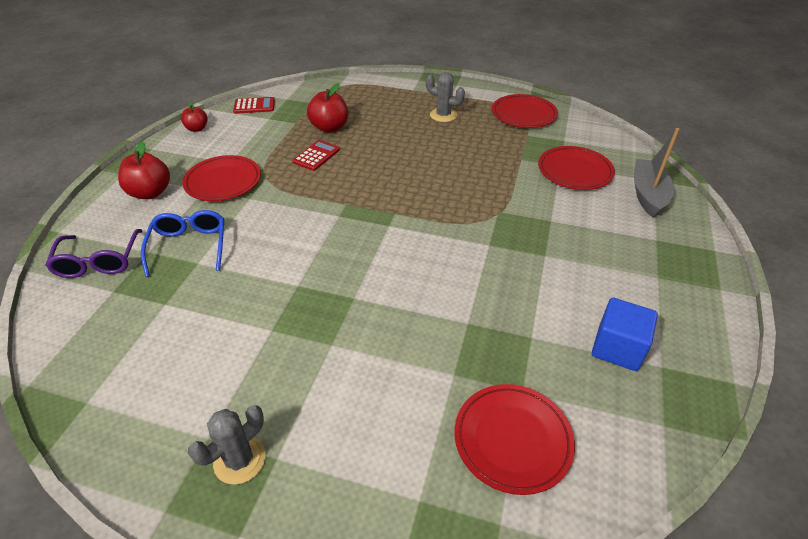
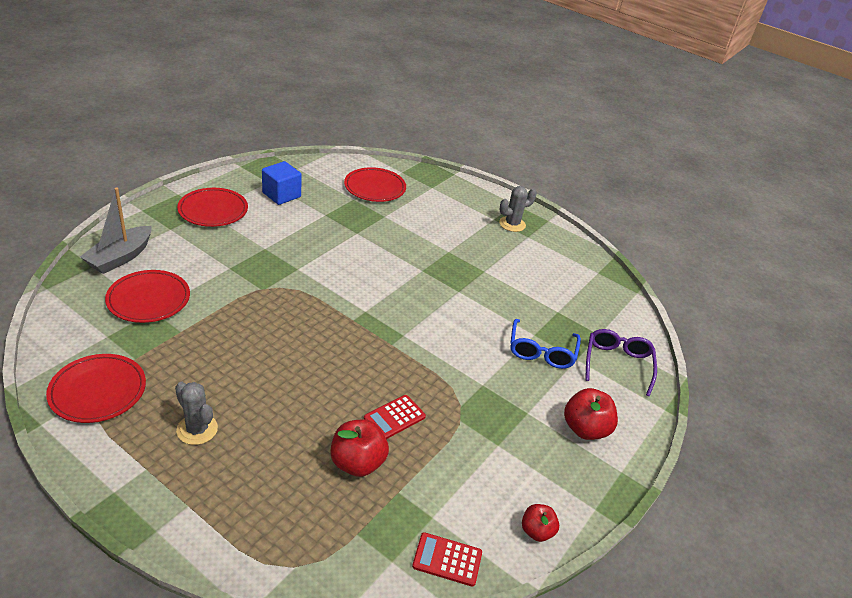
camera: 165 degrees left, 5 degrees down
(223, 181) = (507, 417): red plate -> red plate (213, 210)

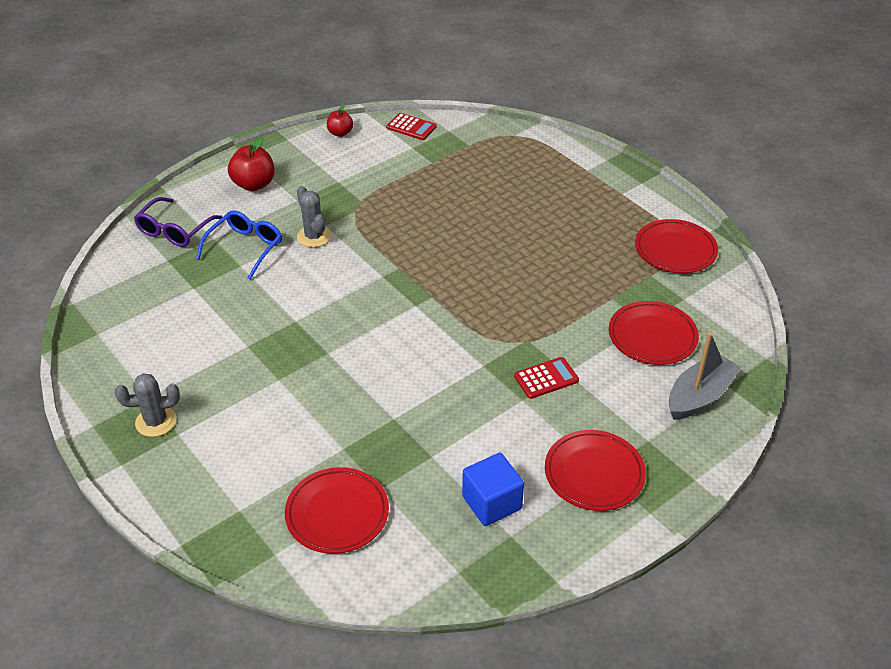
camera: 160 degrees left, 5 degrees up
(197, 429) = (586, 214): grey cactus -> grey cactus (314, 236)
(357, 463) = (458, 181): red apple -> none
(394, 417) = (418, 207): red calculator -> red calculator (546, 378)

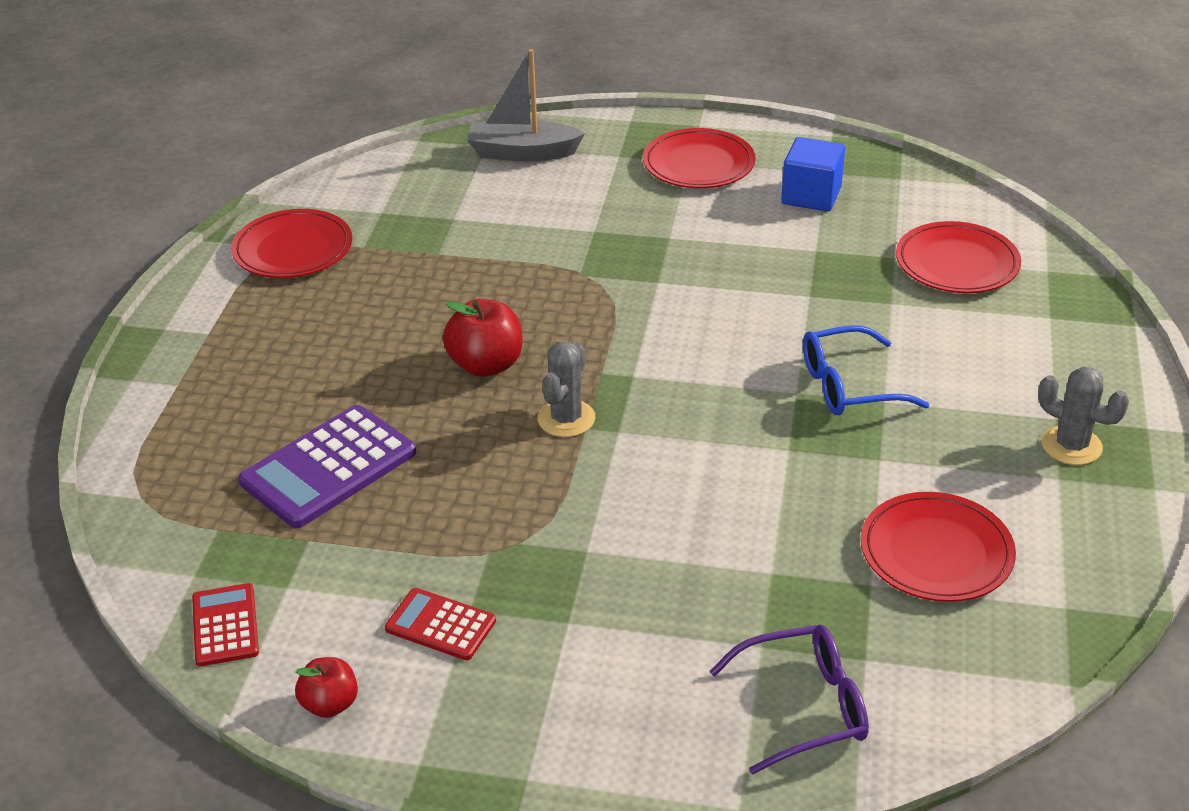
camera: 130 degrees left, 5 degrees down
(245, 248) = (734, 595): blue glasses -> blue glasses (848, 386)
(254, 184) = (590, 704): red apple -> red apple (486, 365)
(314, 236) = (624, 544): grey cactus -> grey cactus (566, 419)
(471, 185) = (328, 467): none -> purple calculator
(546, 378) = (620, 237): red calculator -> red calculator (440, 625)
(652, 336) = (470, 206): red plate -> red plate (936, 552)

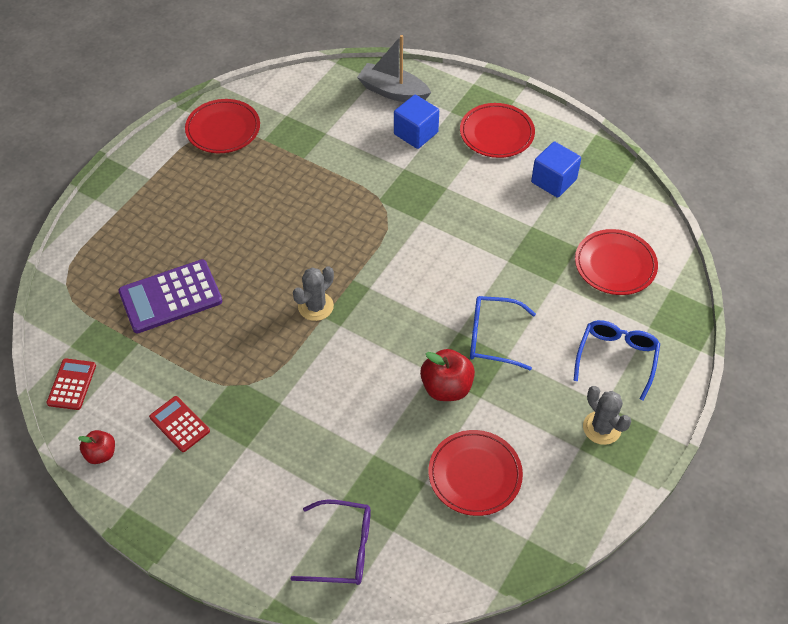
camera: 20 degrees right, 15 degrees up
(486, 365) = (290, 252): red apple -> red apple (446, 387)
(585, 189) = (416, 133): none -> blue cube
(1033, 363) = (616, 358): none -> blue glasses

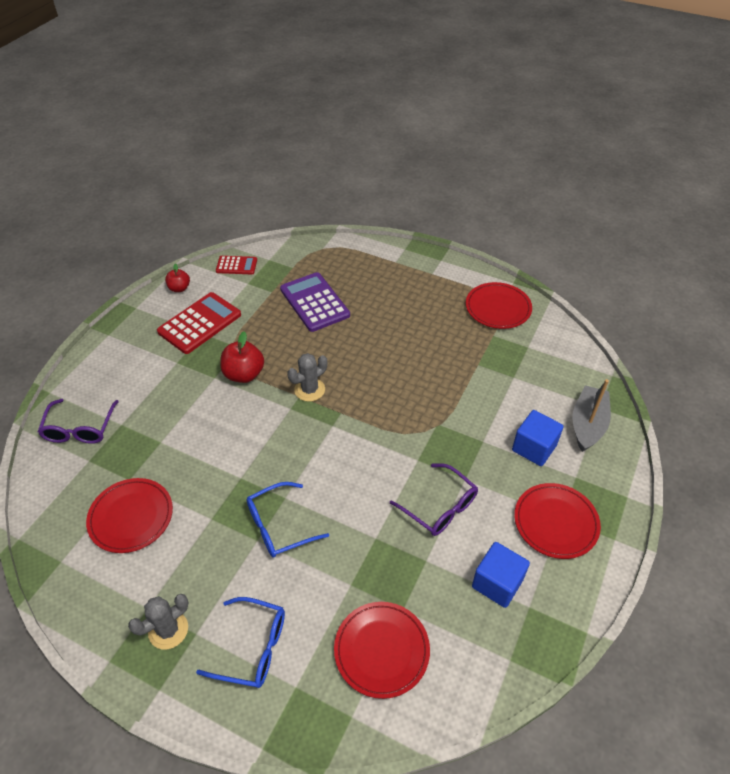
camera: 85 degrees right, 5 degrees down
(179, 424) = (200, 323): red calculator -> red calculator, size x1.78
(315, 306) = (309, 390): grey cactus -> grey cactus turned 75 degrees counterclockwise
(446, 387) = (223, 491): red apple -> red apple (244, 374)
(477, 210) = (440, 507): none -> purple glasses
(492, 337) = (279, 526): blue glasses -> blue glasses turned 120 degrees counterclockwise

